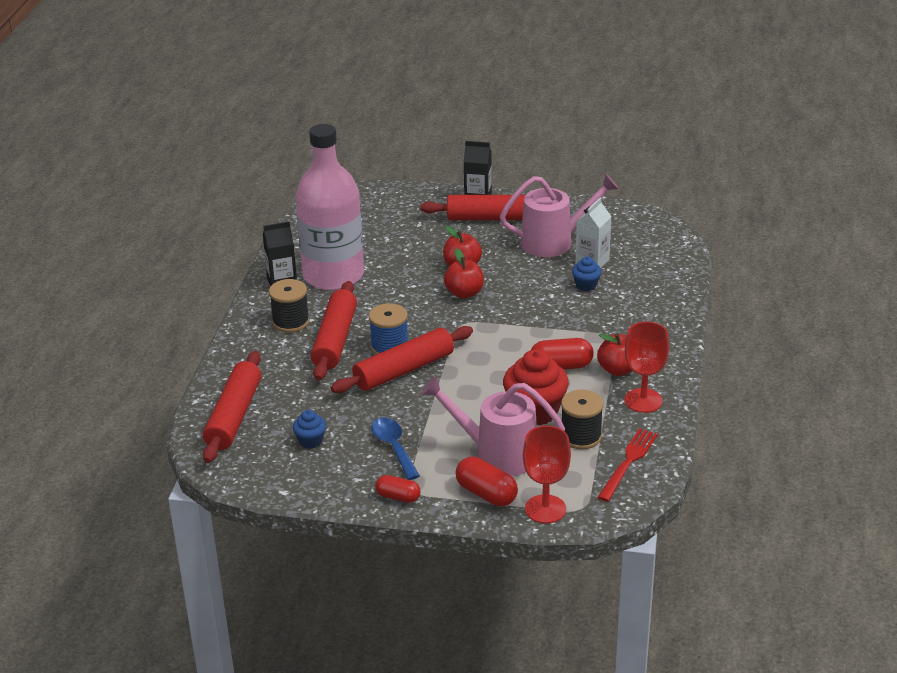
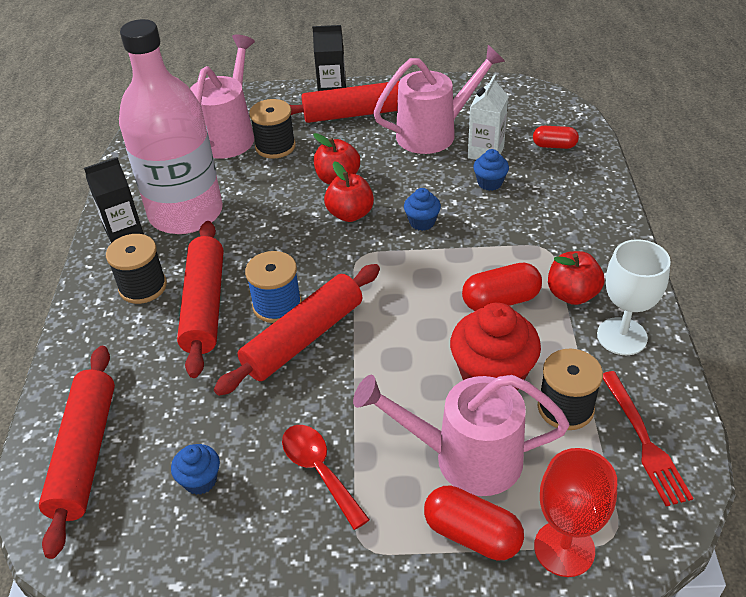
camera: 10 degrees left, 10 degrees up
(381, 221) = (229, 134): none -> pink watering can
(393, 447) = (319, 470): blue spoon -> red spoon
(398, 497) = (347, 564): red capsule -> red capsule (554, 145)
(417, 235) = (275, 146): none -> black spool
(520, 306) = (422, 222): none -> blue cupcake
(628, 462) = (644, 441): red fork -> red fork turned 150 degrees clockwise
(643, 400) = (622, 336): red goblet -> white goblet

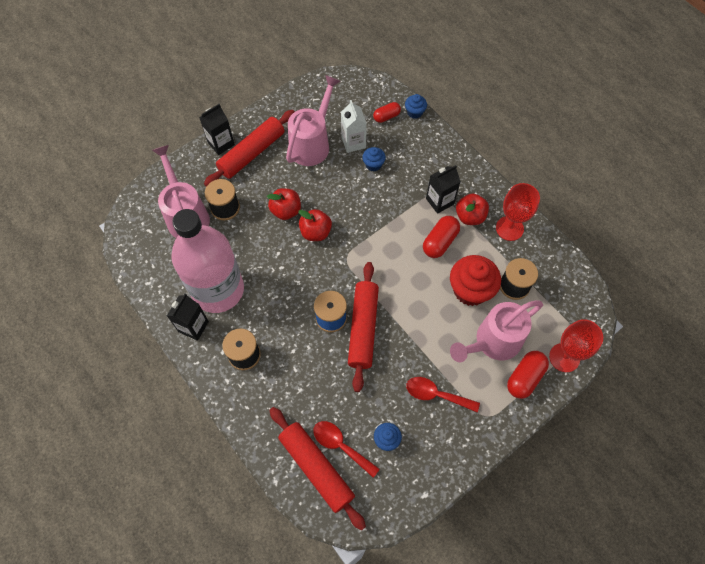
camera: 40 degrees left, 20 degrees up
(139, 448) = (340, 445): none -> red spoon
(204, 305) = (291, 343): red rolling pin -> none
(422, 222) = (359, 214): blue cupcake -> blue cupcake (414, 112)
(472, 534) = (525, 378): red capsule -> red capsule turned 45 degrees counterclockwise
(543, 258) = (439, 201): none -> black carton
(622, 336) = (509, 228): white goblet -> red goblet
(644, 441) = (558, 281): red fork -> none

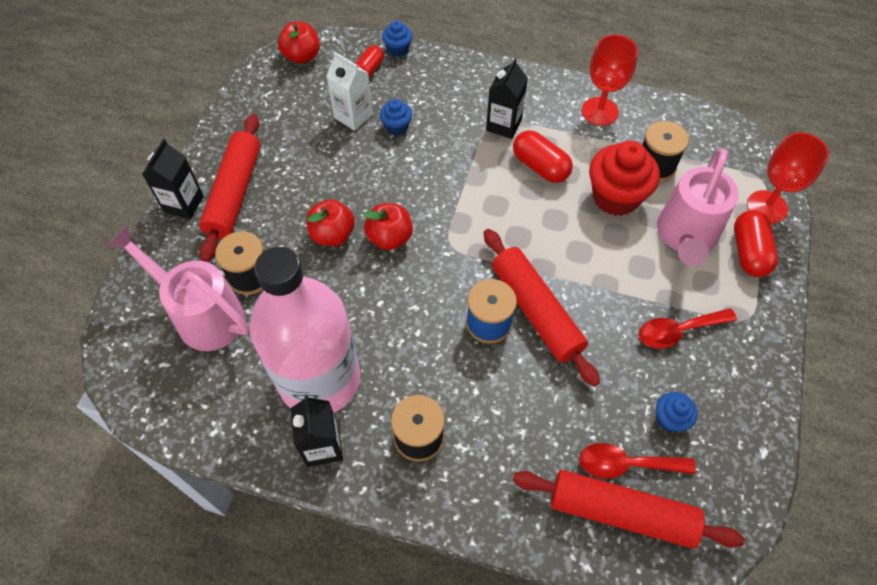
camera: 35 degrees left, 5 degrees down
(312, 143) = (304, 142): pink watering can -> none
(440, 242) = (540, 166): red capsule -> red capsule turned 45 degrees counterclockwise
(470, 216) = (549, 122): red apple -> red apple (302, 56)

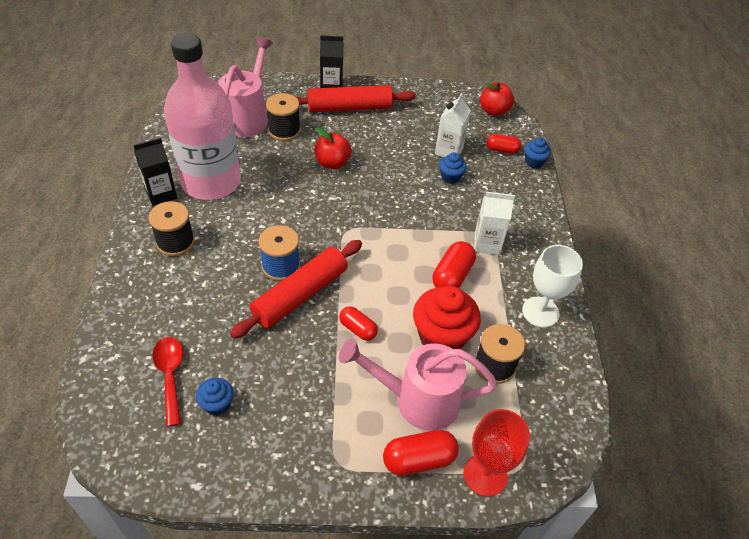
camera: 70 degrees right, 10 degrees down
(389, 237) = (341, 194): red apple -> none
(503, 125) = (487, 243): black carton -> white carton
(593, 266) = (358, 329): none -> red capsule
(599, 111) = (540, 312): red goblet -> white goblet
(621, 512) = (128, 377): red rolling pin -> none
(678, 331) = (308, 402): red spoon -> none

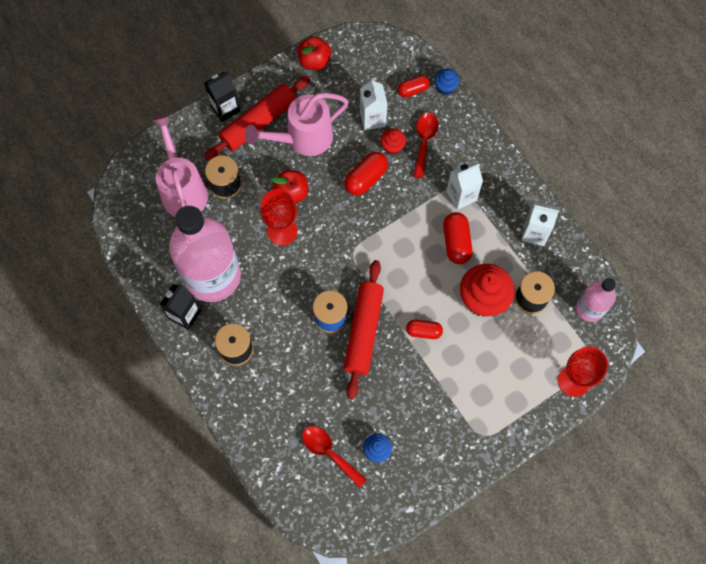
camera: 30 degrees left, 20 degrees up
(299, 183) = (282, 231): none -> red goblet
(416, 400) = (499, 358): pink watering can -> pink watering can (302, 139)
(419, 460) = (528, 399): red capsule -> red capsule (366, 179)
(450, 177) = (392, 147): blue cupcake -> red cupcake
(483, 188) = (424, 141): none -> red spoon
(494, 111) = (378, 48): red apple -> red apple (314, 61)
(540, 312) = (534, 233): white goblet -> white carton
(555, 414) = (590, 308): none -> pink bottle

